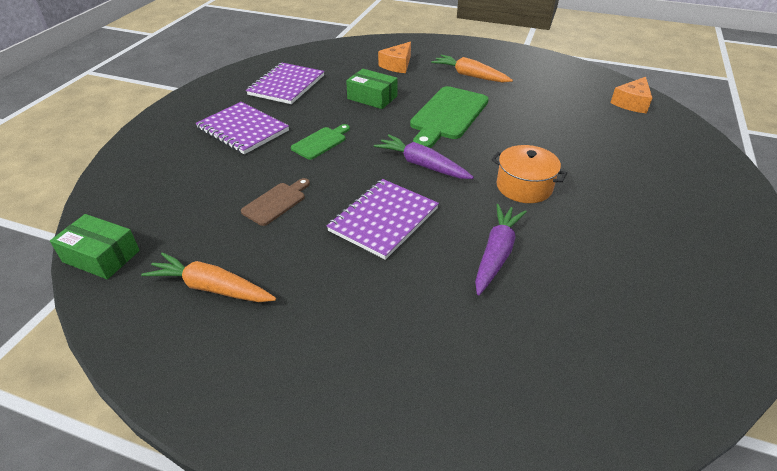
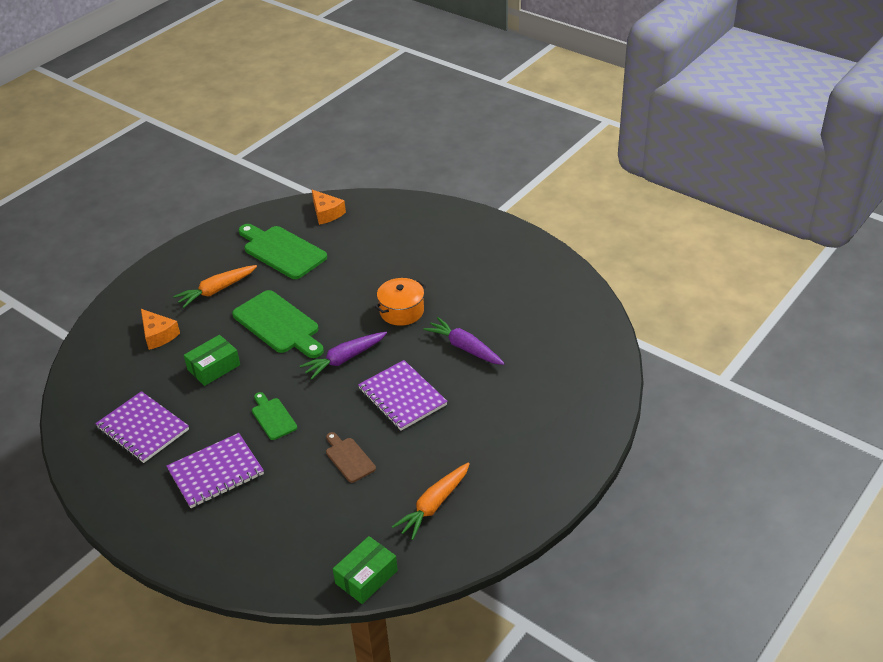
camera: 70 degrees left, 0 degrees up
(550, 93) = (282, 251): none -> green cutting board

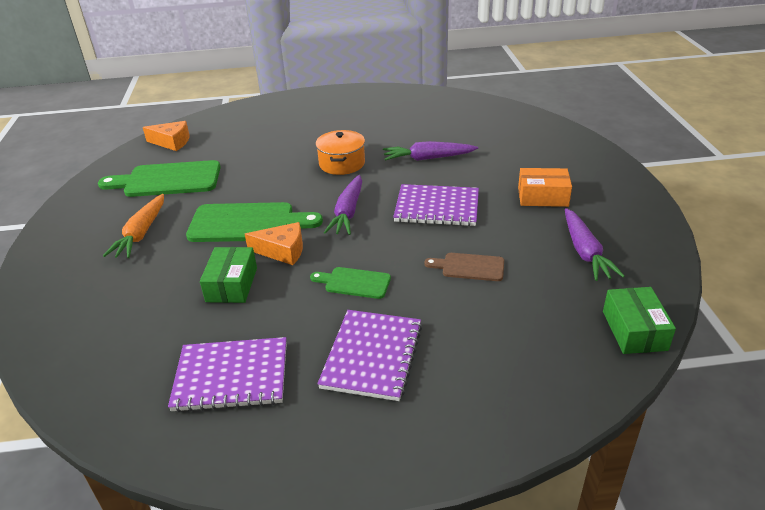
camera: 45 degrees left, 5 degrees down
(158, 335) = (125, 296): orange cheese -> orange cheese (282, 251)
(434, 505) = (585, 252): orange carrot -> purple carrot
(485, 442) = (542, 197): none -> orange box

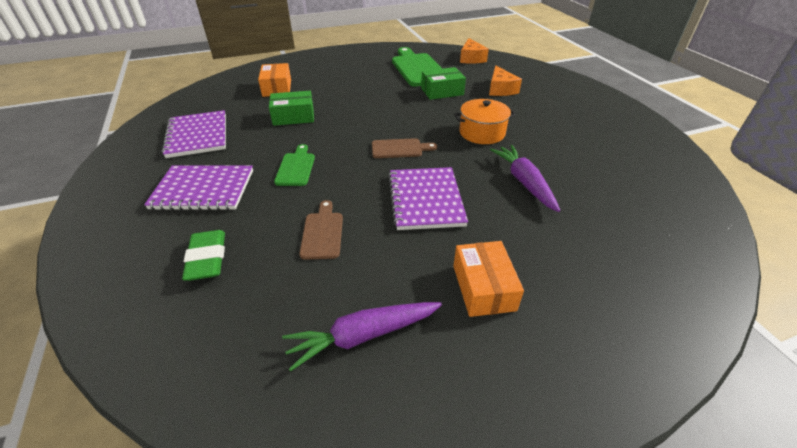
camera: 75 degrees right, 5 degrees up
(129, 301) = (277, 88): none -> orange box
(141, 233) = (349, 75): orange carrot -> none
(247, 223) = (370, 107): green cutting board -> none
(282, 251) = (336, 128): orange cheese -> orange cheese (500, 89)
(348, 212) = (399, 149): purple carrot -> brown cutting board
(494, 341) = (207, 259): none -> green eraser
(634, 330) = (201, 389): green box -> green box (442, 91)

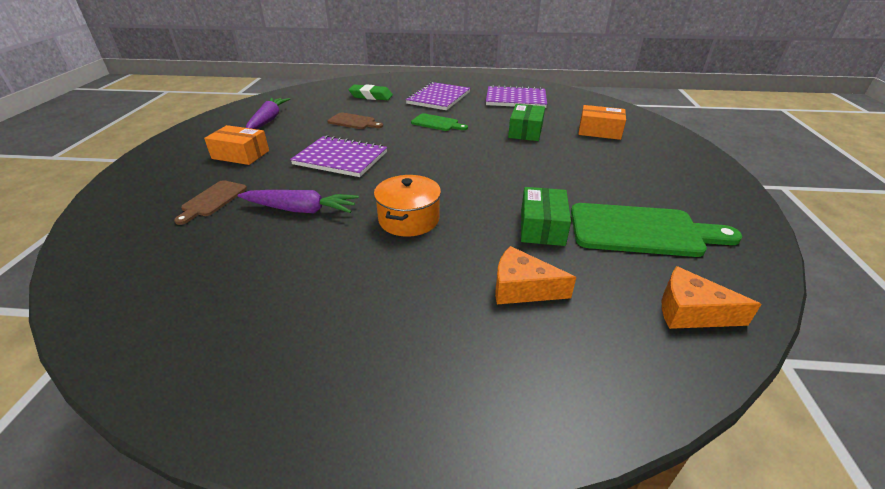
camera: 115 degrees right, 5 degrees down
(399, 149) = (423, 165): brown cutting board -> brown cutting board (212, 200)

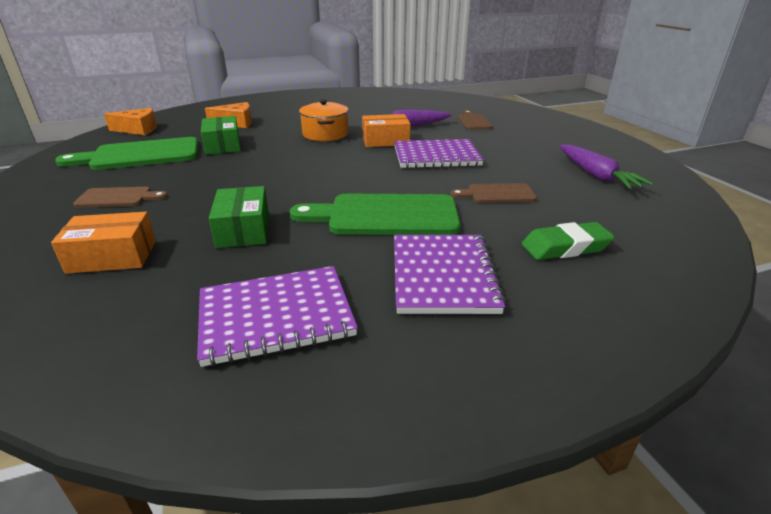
camera: 155 degrees right, 5 degrees down
(241, 154) = (528, 143): orange box -> orange box (385, 141)
(437, 123) = (385, 216): green cutting board -> green cutting board, size x1.86
(625, 172) = (118, 198): none -> brown cutting board

